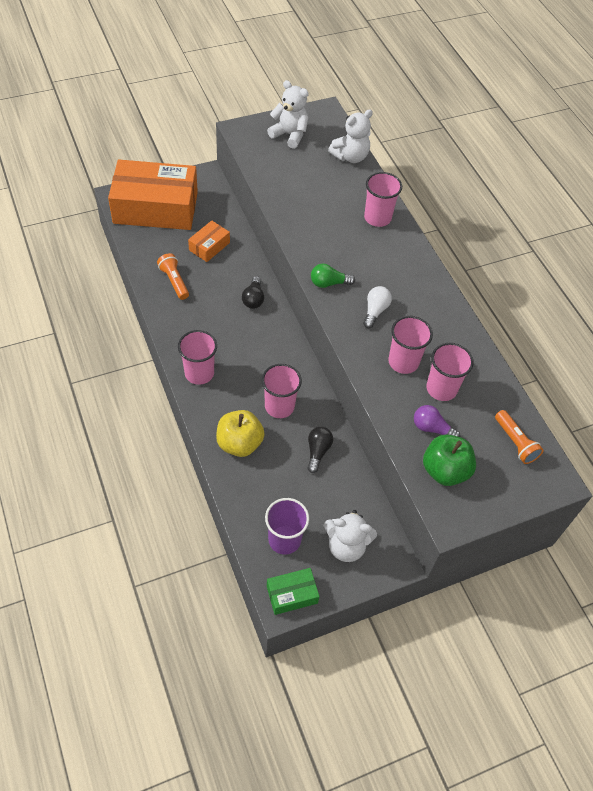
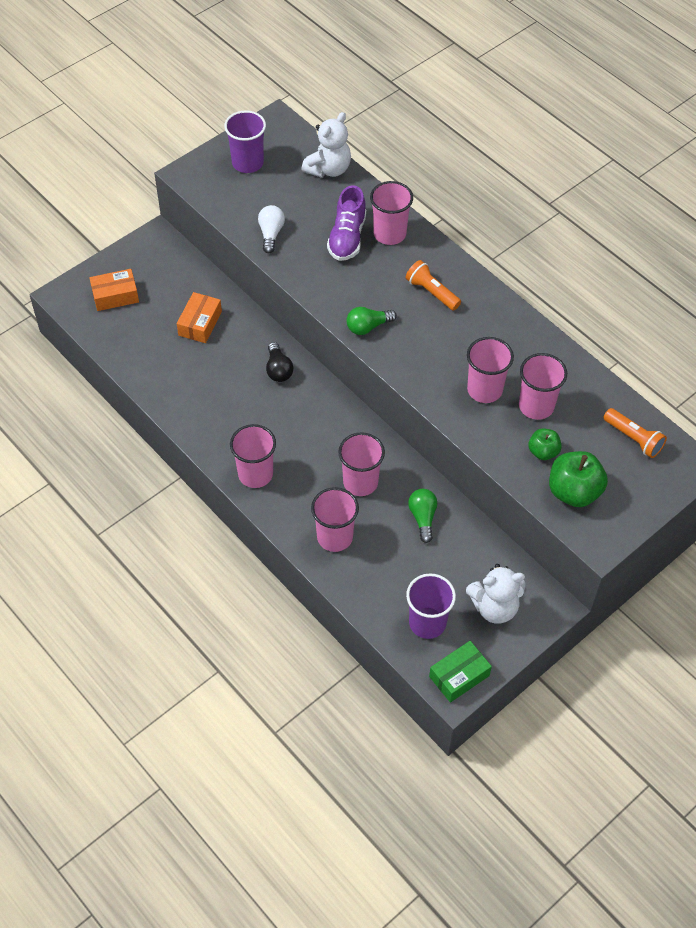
camera: 15 degrees left, 0 degrees up
(155, 207) = (115, 296): orange box -> orange box, size x0.44
(174, 281) = (178, 377): orange flashlight -> orange flashlight (431, 292)
(239, 443) = (334, 537): yellow apple -> pink cup
(289, 135) = (247, 163): white teddy bear -> purple cup
(317, 451) = (423, 518): black light bulb -> green light bulb
(342, 211) = (347, 237): none -> purple shoe
(375, 311) = (431, 343): white light bulb -> white light bulb (271, 234)
(432, 428) = (543, 452): purple light bulb -> green apple

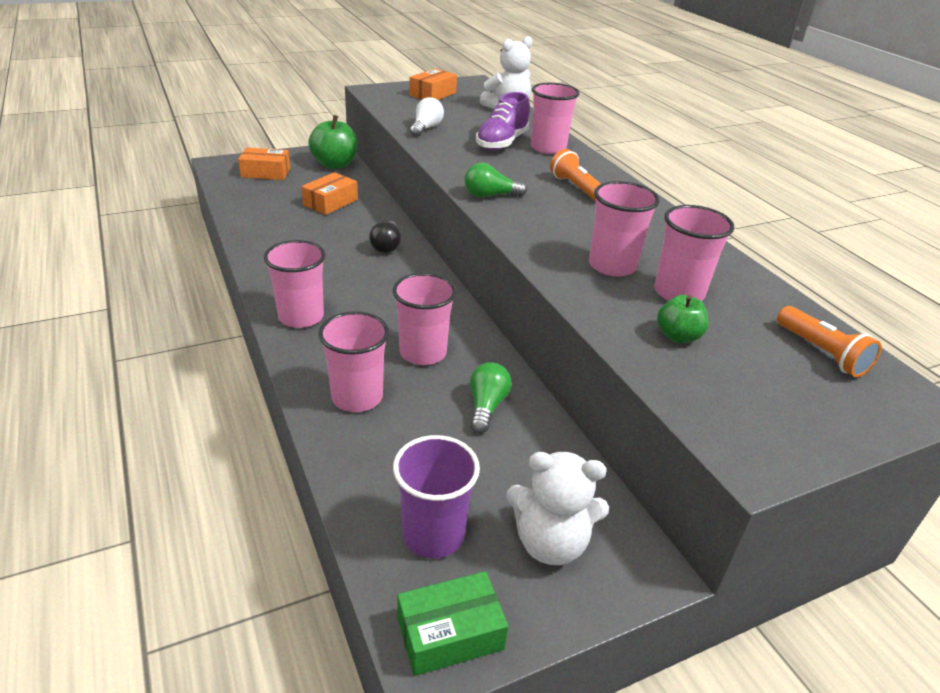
camera: 15 degrees right, 20 degrees down
(247, 163) = (433, 94): purple cup -> orange box
(573, 492) = (717, 388): green apple -> green apple (335, 164)

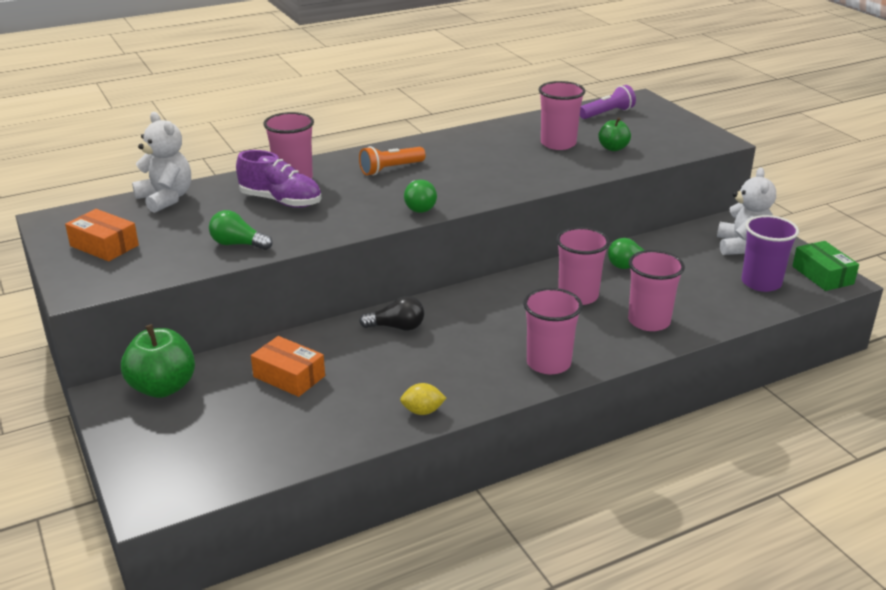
camera: 90 degrees left, 5 degrees down
(259, 250) = (422, 411): none -> yellow lemon
(266, 172) = (189, 446): orange box -> none
(426, 128) = (238, 244): white light bulb -> green light bulb
(612, 266) = (530, 162): pink cup -> none
(821, 353) = (607, 113): orange flashlight -> purple flashlight

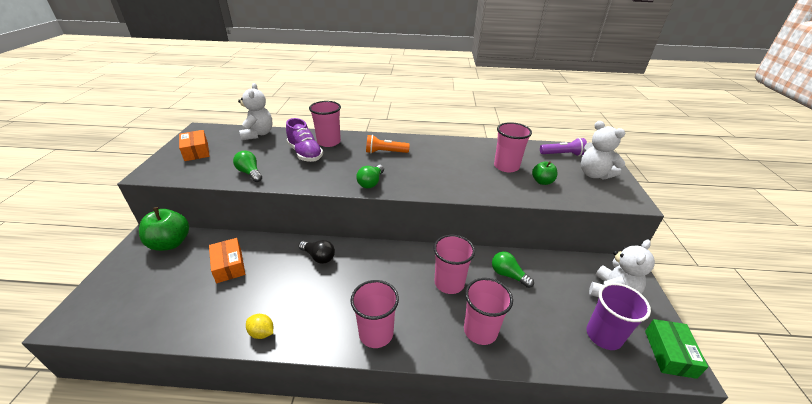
camera: 30 degrees right, 5 degrees up
(659, 125) = (594, 174): none -> white teddy bear

